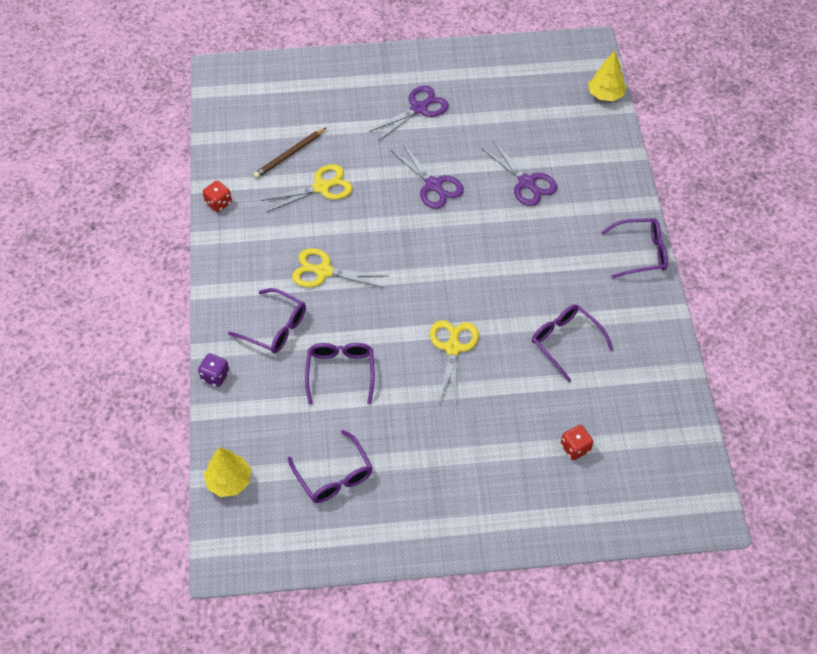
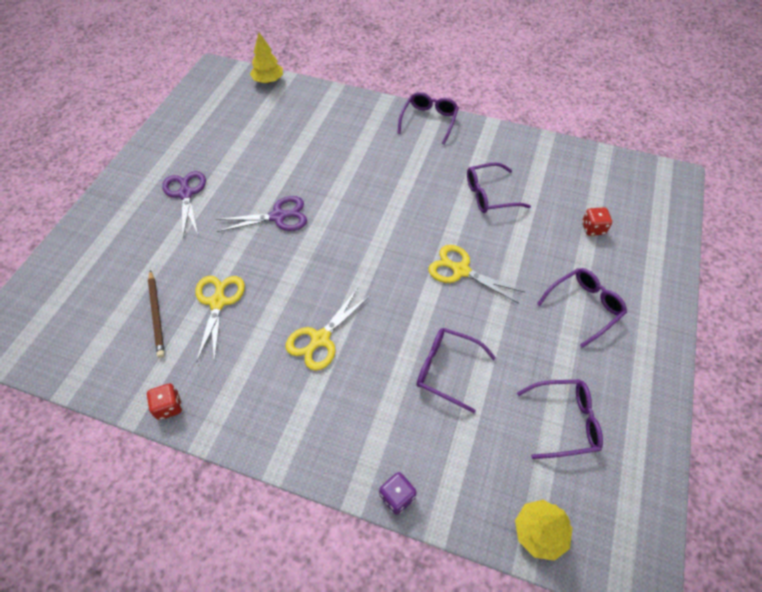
camera: 65 degrees left, 0 degrees up
(275, 328) = (364, 410): purple glasses -> purple glasses (584, 307)
(527, 183) = (319, 156): purple scissors -> none

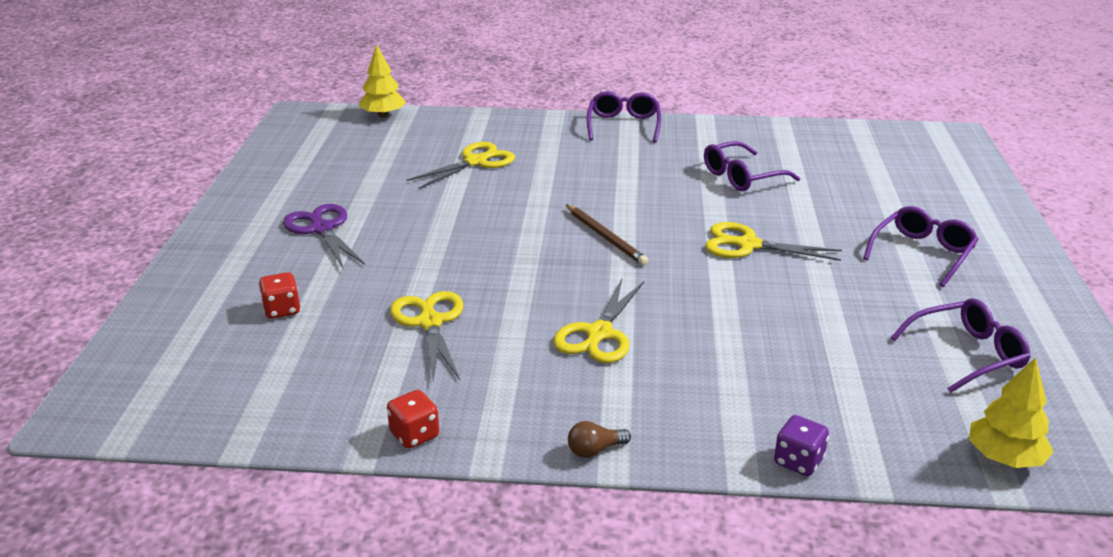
camera: 15 degrees left, 25 degrees down
(157, 315) = (344, 348): brown pencil -> brown pencil (605, 237)
(271, 450) = (595, 450): none -> brown light bulb
(278, 216) = (471, 232): purple scissors -> none
(311, 143) = (476, 162): none -> yellow scissors
(447, 370) = (787, 334): purple glasses -> none
(593, 228) = (887, 188): red dice -> red dice (282, 310)

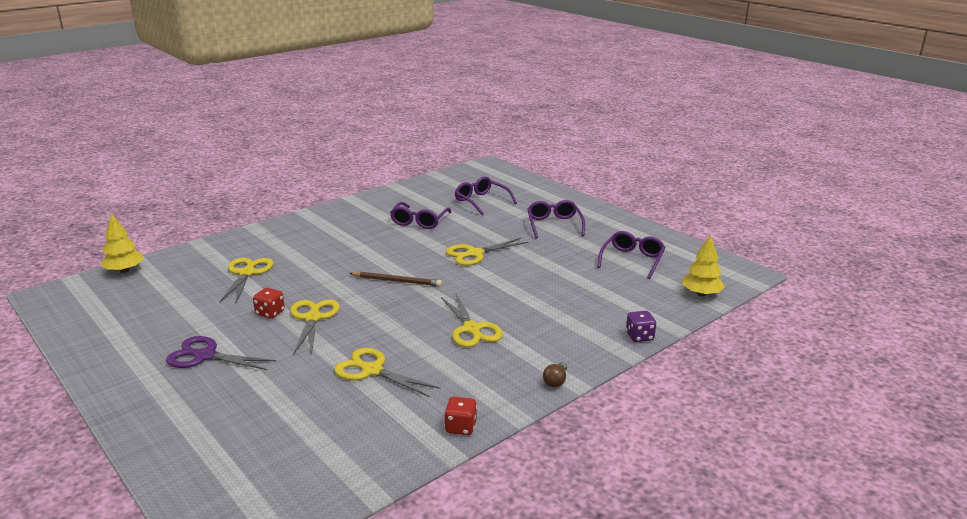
camera: 45 degrees left, 5 degrees down
(282, 310) = (263, 413): red dice -> red dice (270, 313)
(462, 237) = (313, 318): none -> yellow scissors
(623, 125) = (308, 218): purple glasses -> purple glasses (481, 201)

